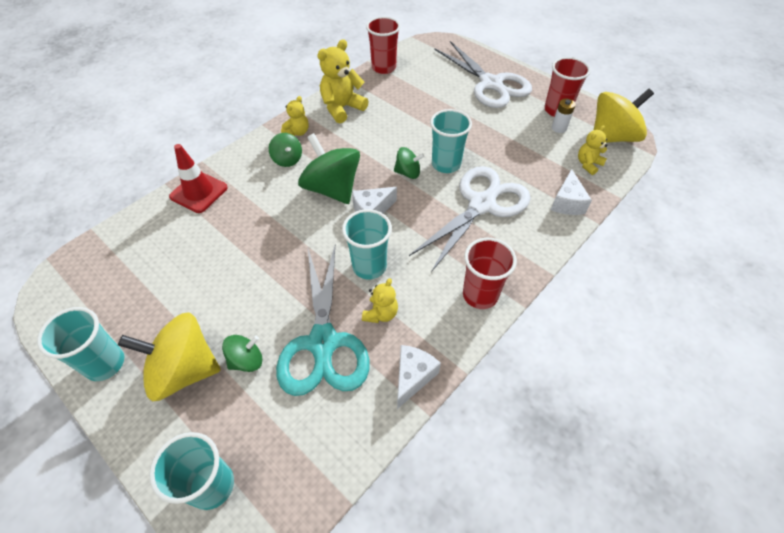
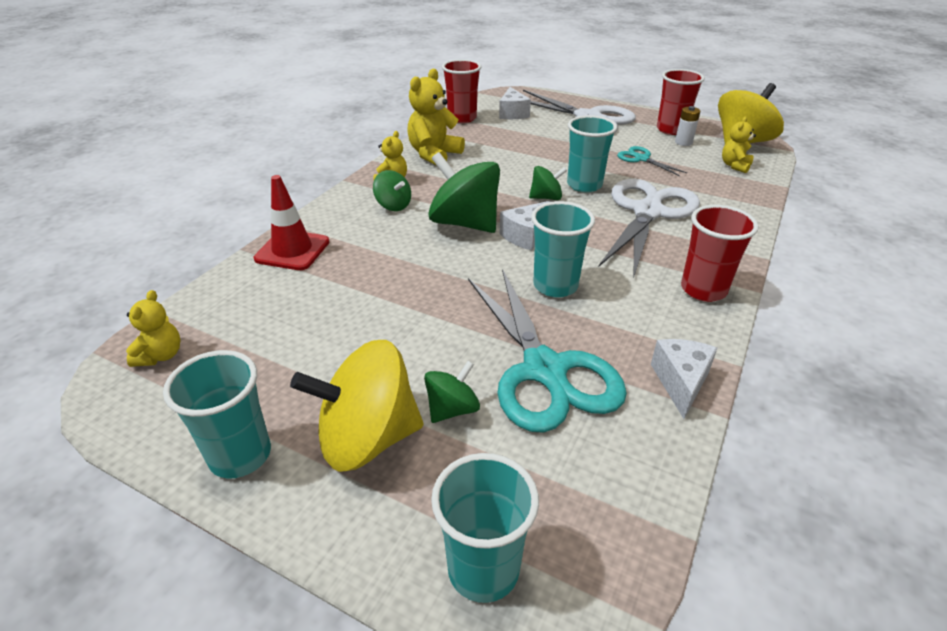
camera: 15 degrees left, 15 degrees down
(381, 313) = (599, 327): yellow teddy bear -> yellow teddy bear (161, 355)
(510, 142) = (641, 159): none -> turquoise scissors
(567, 203) = (737, 198): white cheese -> white cheese (512, 113)

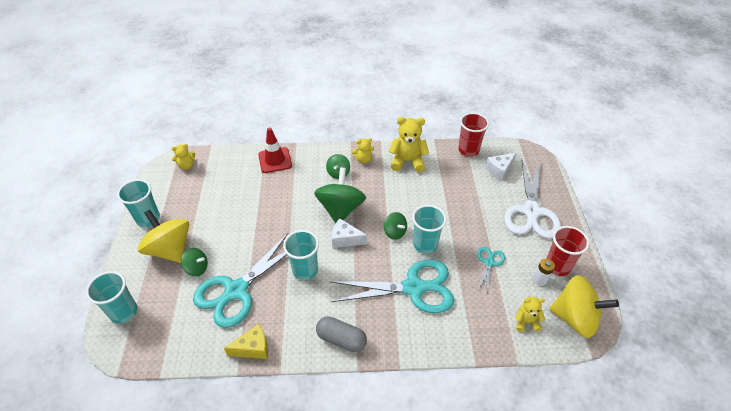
camera: 60 degrees right, 10 degrees up
(648, 212) = (413, 288): white scissors -> turquoise scissors
(680, 382) = (253, 348): white cheese -> yellow cheese
(703, 290) = (341, 339): red cup -> grey capsule

